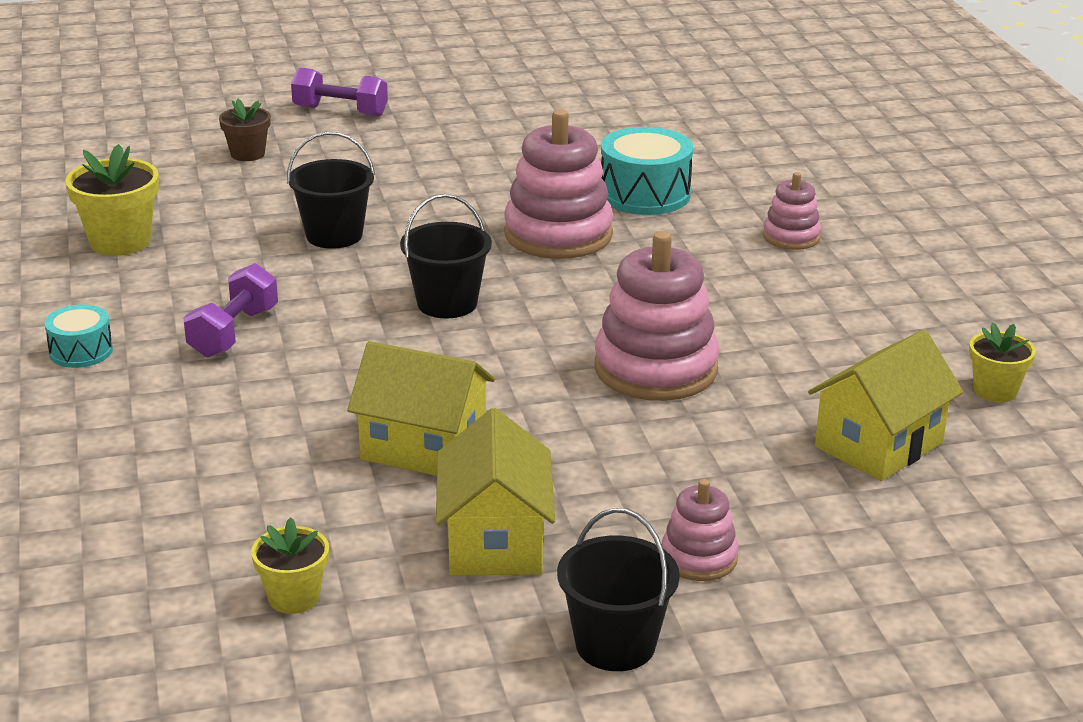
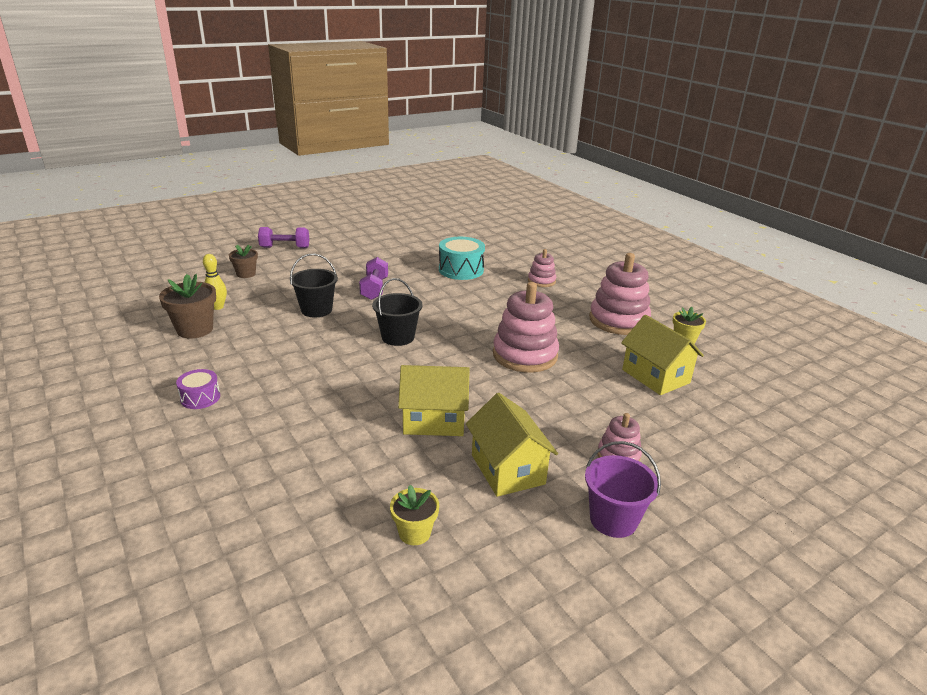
camera: 20 degrees left, 0 degrees up
(81, 351) = (200, 398): turquoise drum -> purple drum
(120, 241) = (195, 329): yellow flower pot -> brown flower pot
(173, 208) = (217, 307): none -> yellow bowling pin
(233, 332) = (288, 371): purple dumbbell -> purple dumbbell (374, 289)
(558, 234) = (432, 294): pink stacking toy -> pink stacking toy (618, 320)
(615, 645) = (613, 520): black bucket -> purple bucket
(879, 445) = (655, 376): yellow house -> yellow house turned 60 degrees counterclockwise

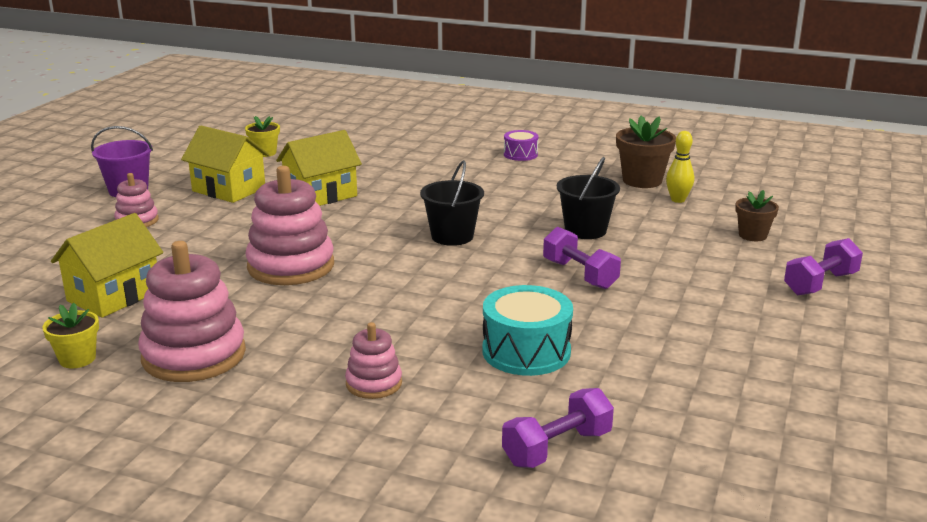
camera: 145 degrees right, 5 degrees down
(498, 244) = (557, 448): none -> purple dumbbell
(655, 376) = (114, 296): yellow house -> yellow house turned 75 degrees counterclockwise

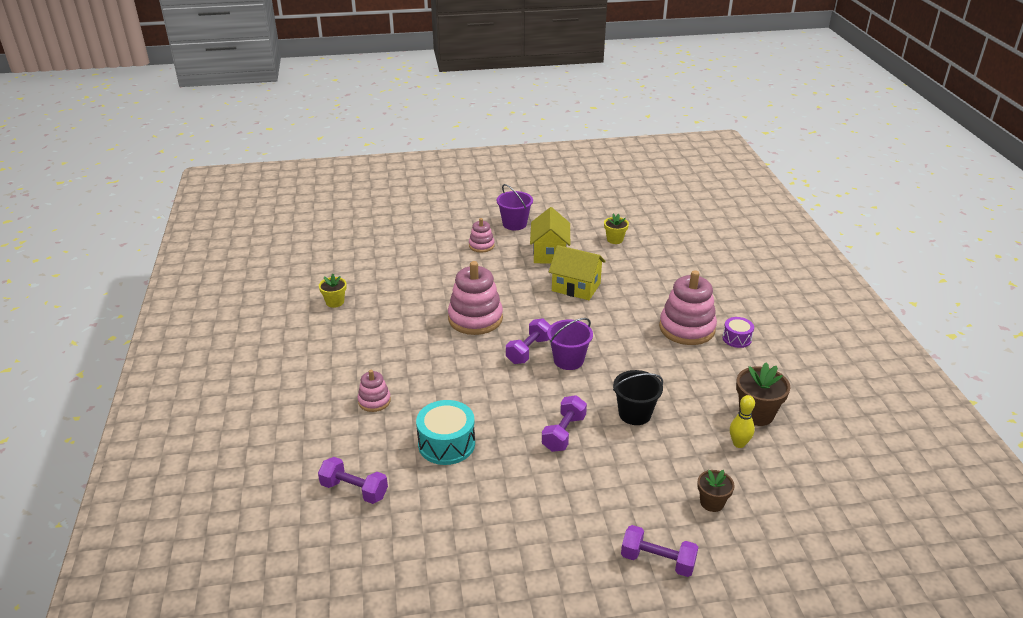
camera: 60 degrees right, 10 degrees up
(114, 296) = (398, 281): yellow house -> none
(194, 355) = (361, 332): pink stacking toy -> pink stacking toy (687, 328)
(404, 252) = (528, 351): none -> purple dumbbell
(452, 236) = (568, 360): black bucket -> purple bucket

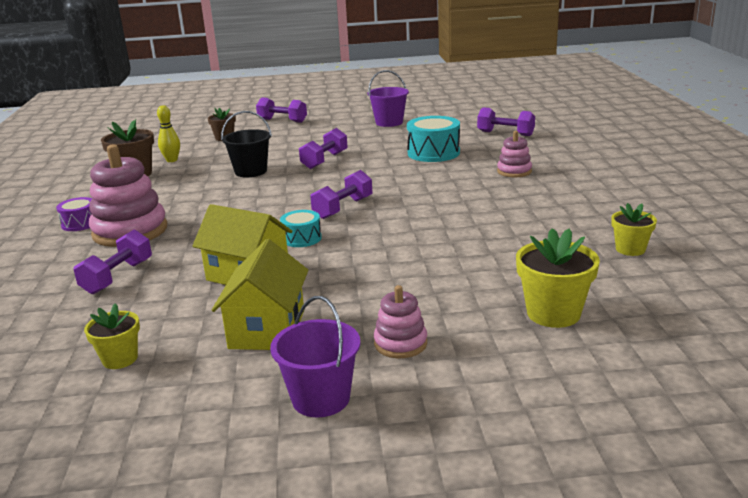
camera: 175 degrees left, 10 degrees down
(402, 260) = (553, 313): none -> yellow flower pot
(475, 318) = (410, 235): pink stacking toy -> none
(552, 317) = (302, 238): none -> turquoise drum
(568, 360) = (298, 202): purple bucket -> purple bucket (389, 122)
(658, 286) = (118, 277): none -> purple dumbbell

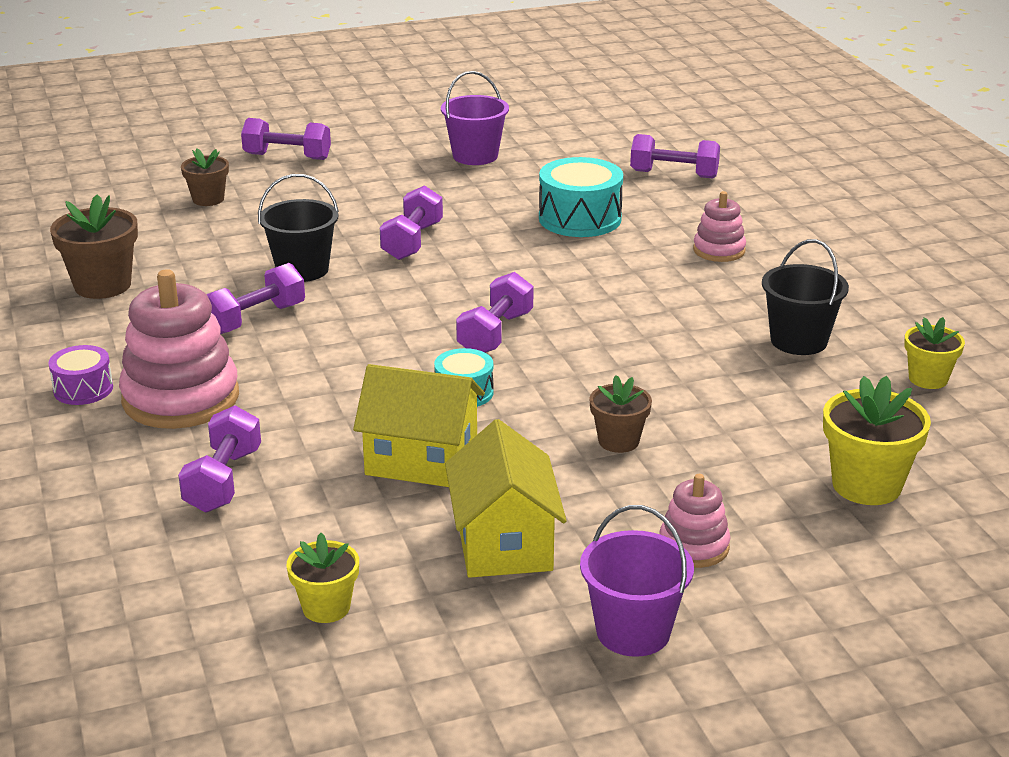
camera: 15 degrees left, 5 degrees up
(172, 160) = (147, 252): yellow bowling pin -> none
(205, 194) = (255, 319): none -> purple dumbbell
(386, 272) = (618, 441): none -> brown flower pot
(544, 222) = (798, 341): none -> black bucket

